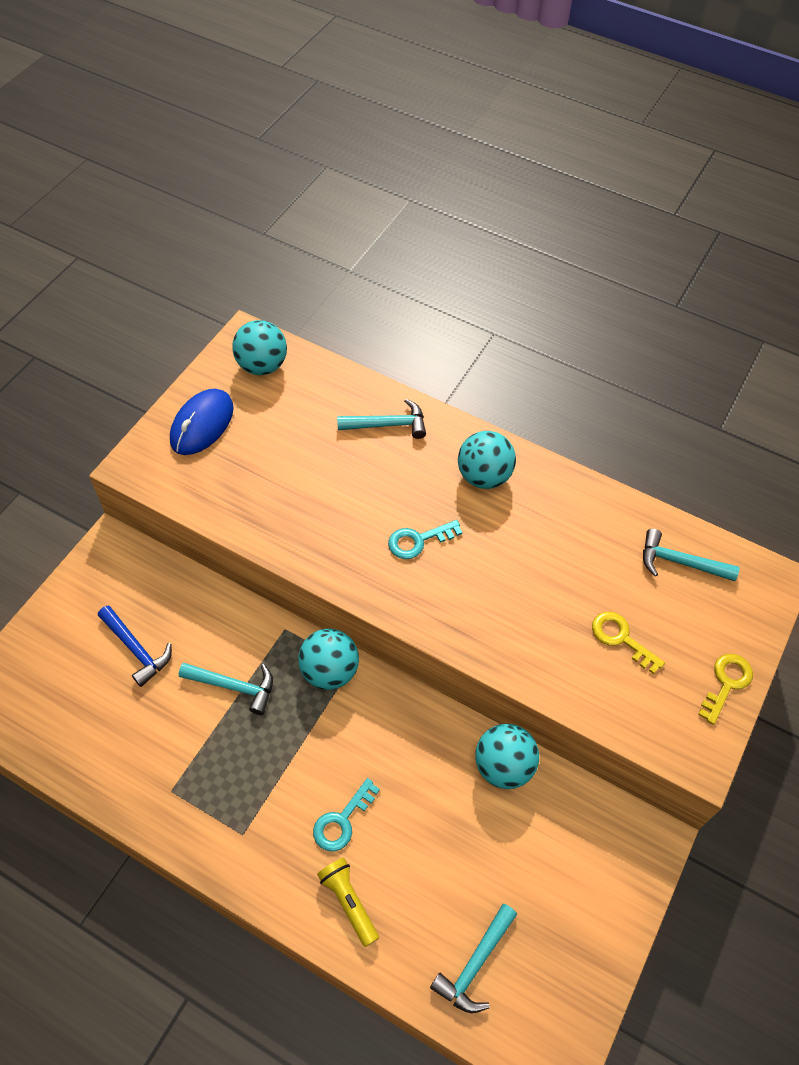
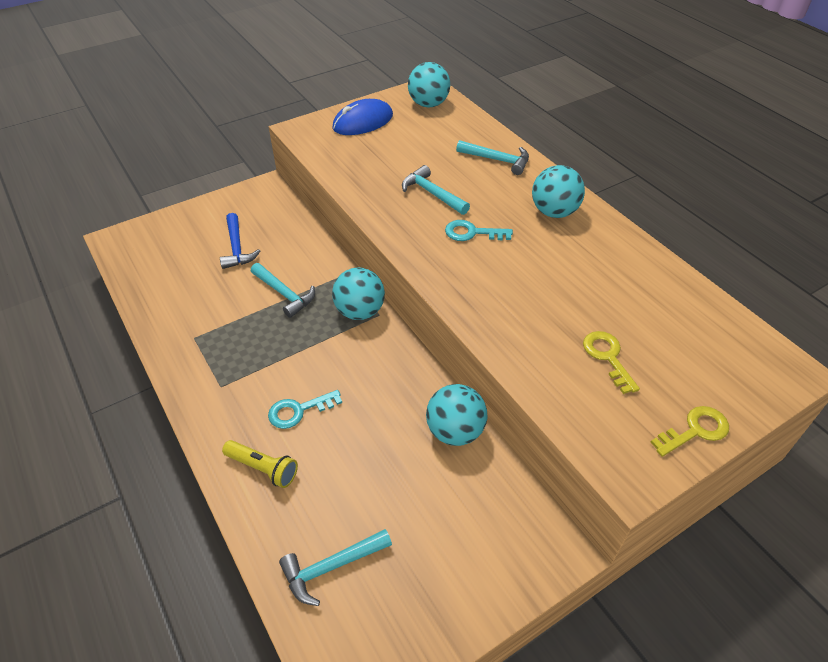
camera: 30 degrees right, 10 degrees down
(348, 902) = (263, 468): yellow flashlight -> yellow flashlight turned 120 degrees clockwise
(680, 562) = (700, 325): turquoise hammer -> turquoise hammer (432, 194)

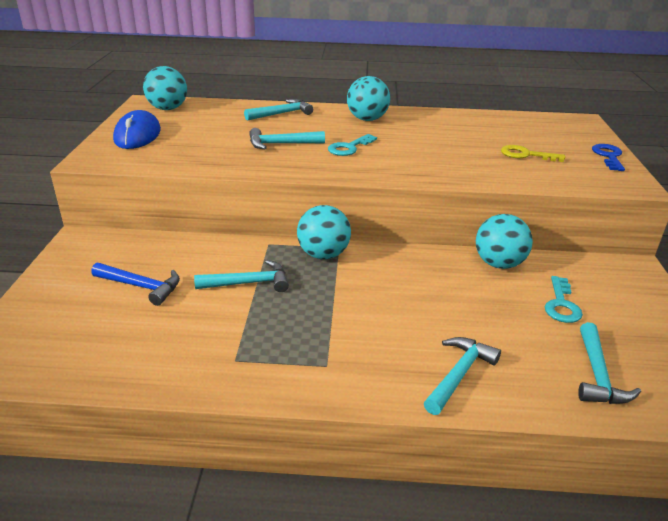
camera: 55 degrees left, 15 degrees down
(263, 468) = (459, 375): yellow flashlight -> turquoise hammer
(299, 410) = (407, 328): turquoise key -> turquoise key (561, 304)
(695, 430) = (608, 156): yellow key -> blue key

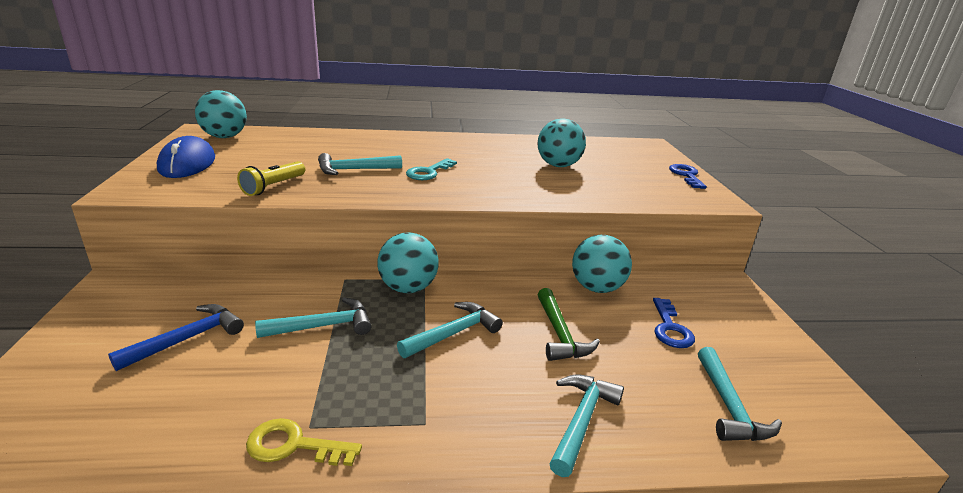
camera: 10 degrees left, 5 degrees down
(141, 286) = (187, 339): blue hammer -> blue hammer turned 60 degrees counterclockwise
(210, 159) = (273, 187): none -> yellow flashlight
(281, 114) = (352, 141): turquoise hammer -> turquoise hammer (453, 333)
(367, 119) = (443, 145): turquoise ball -> turquoise ball (558, 165)
(454, 303) = (559, 334): none -> green hammer
(526, 155) = (609, 176): yellow key -> yellow key (294, 445)
(561, 304) = (670, 328): turquoise key -> blue key

